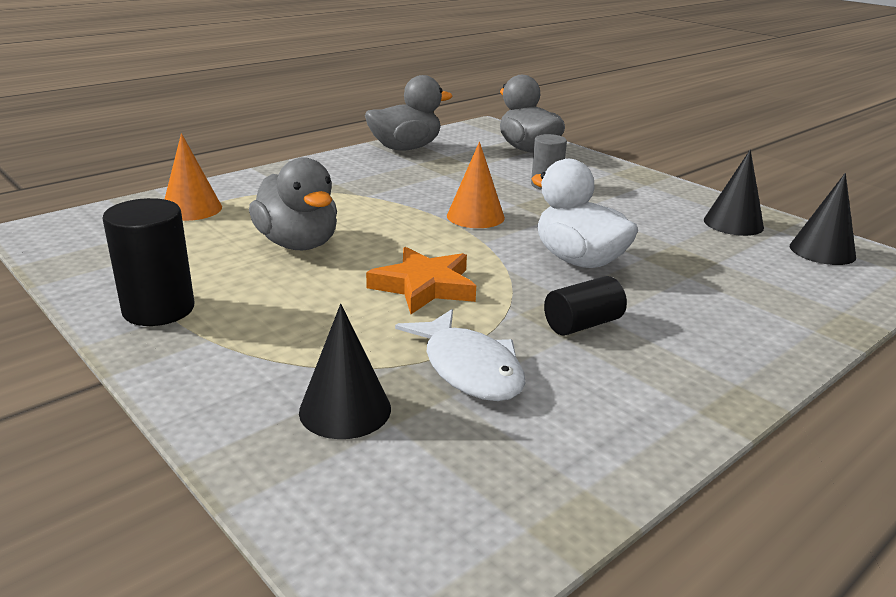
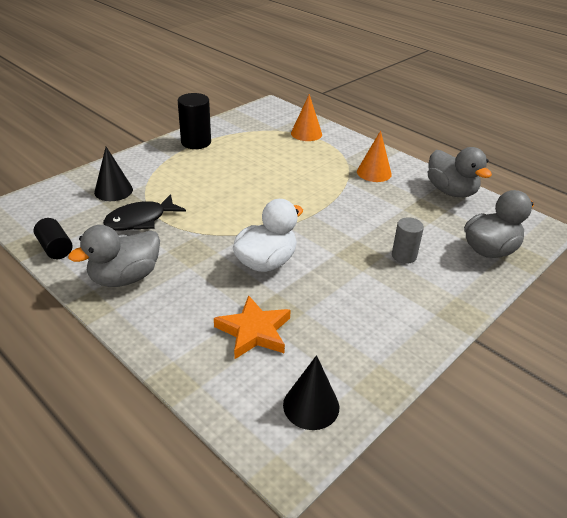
camera: 85 degrees right, 10 degrees up
(298, 244) = (269, 166): grey duck -> grey duck (125, 277)
(424, 286) = (223, 206): orange star -> orange star (254, 331)
(469, 368) = (140, 220): white fish -> black fish
(475, 216) = (327, 222): orange cone -> orange cone (374, 173)
(582, 324) = (181, 257): black cylinder -> black cylinder (55, 248)
(733, 223) = (358, 356): black cone -> none

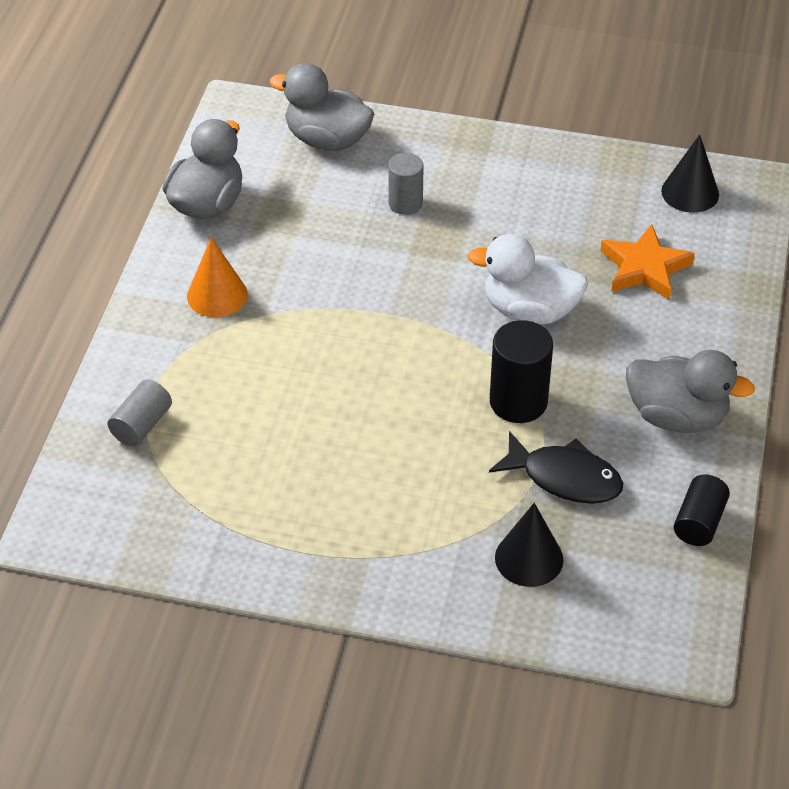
camera: 120 degrees left, 10 degrees up
(196, 142) = (296, 553): black cylinder -> black cylinder (518, 402)
(306, 133) = (141, 425): orange cone -> grey cylinder

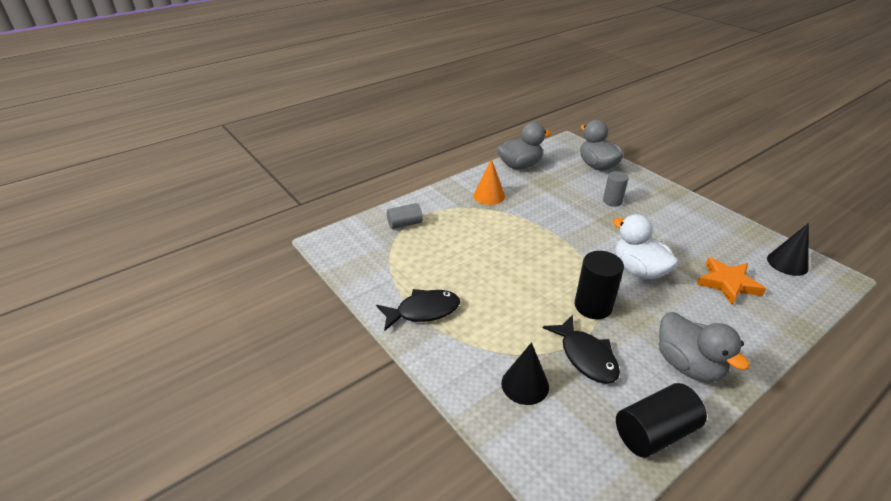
camera: 40 degrees right, 10 degrees down
(318, 545) = (423, 311): none -> black fish
(699, 522) = (654, 432): black cylinder -> black cylinder, size x1.54

